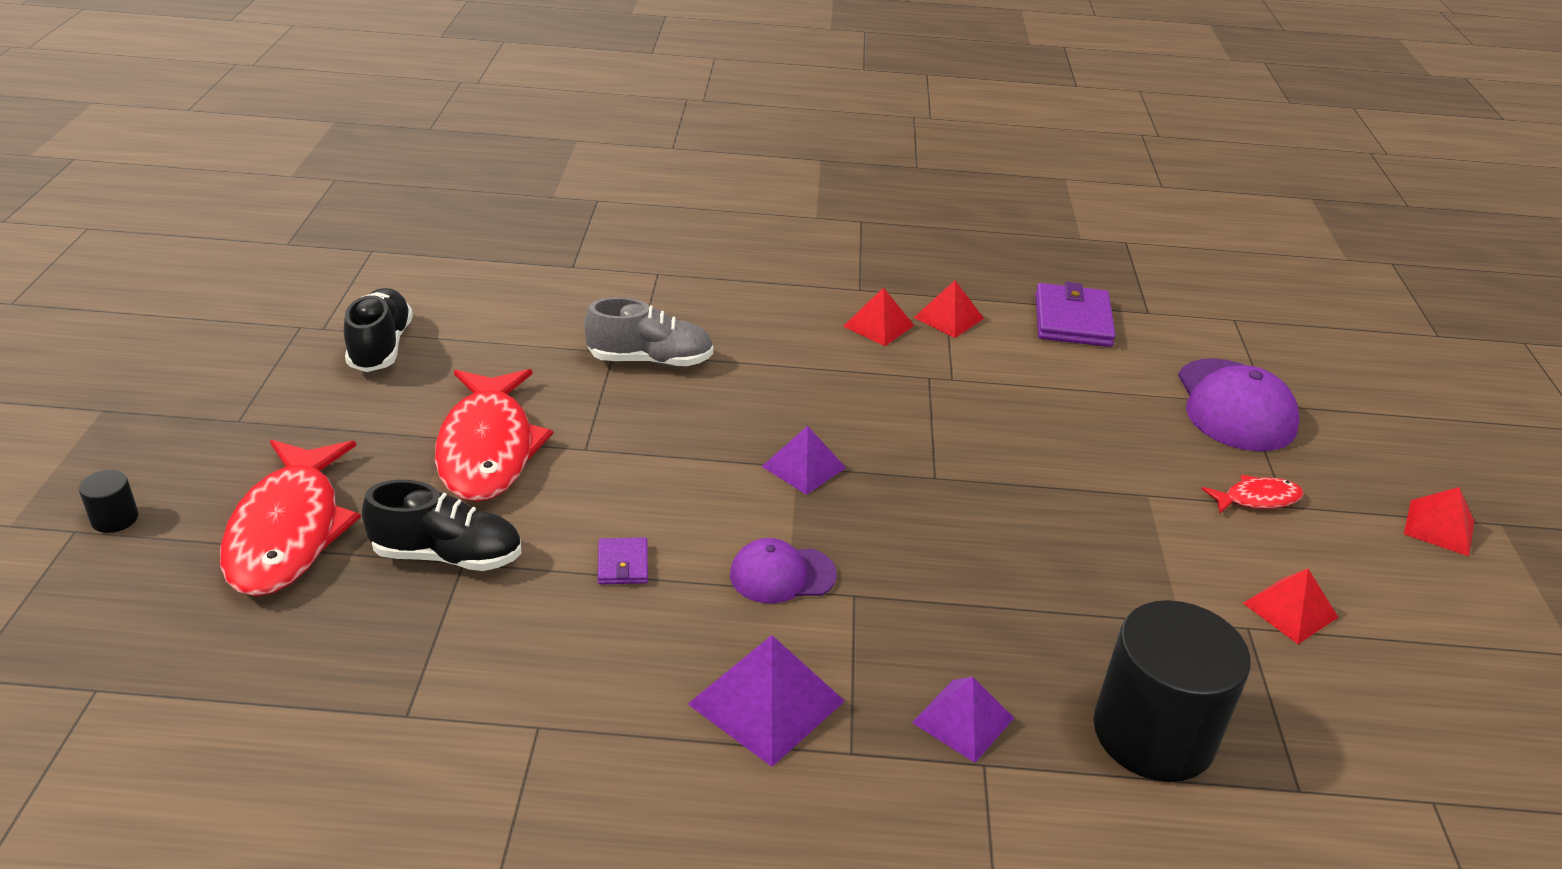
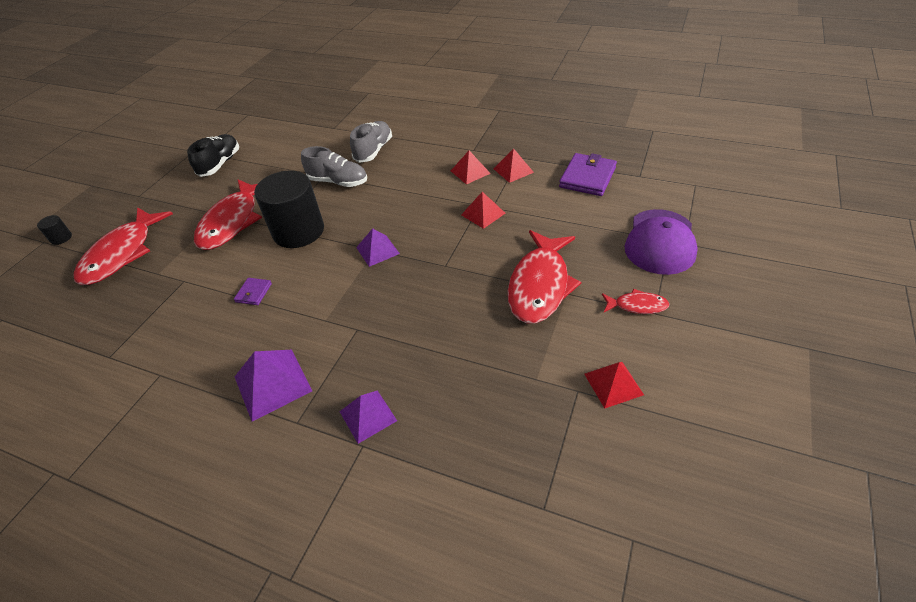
camera: 25 degrees right, 10 degrees up
(447, 555) = (179, 276): black shoe -> none
(680, 302) = (373, 151): none -> grey shoe
(782, 575) = (327, 311): purple cap -> none
(1102, 488) = (540, 285): none -> red fish
(1153, 733) = (473, 449): black cylinder -> black cylinder (298, 231)
(1439, 527) = (758, 344): red pyramid -> red pyramid (483, 214)

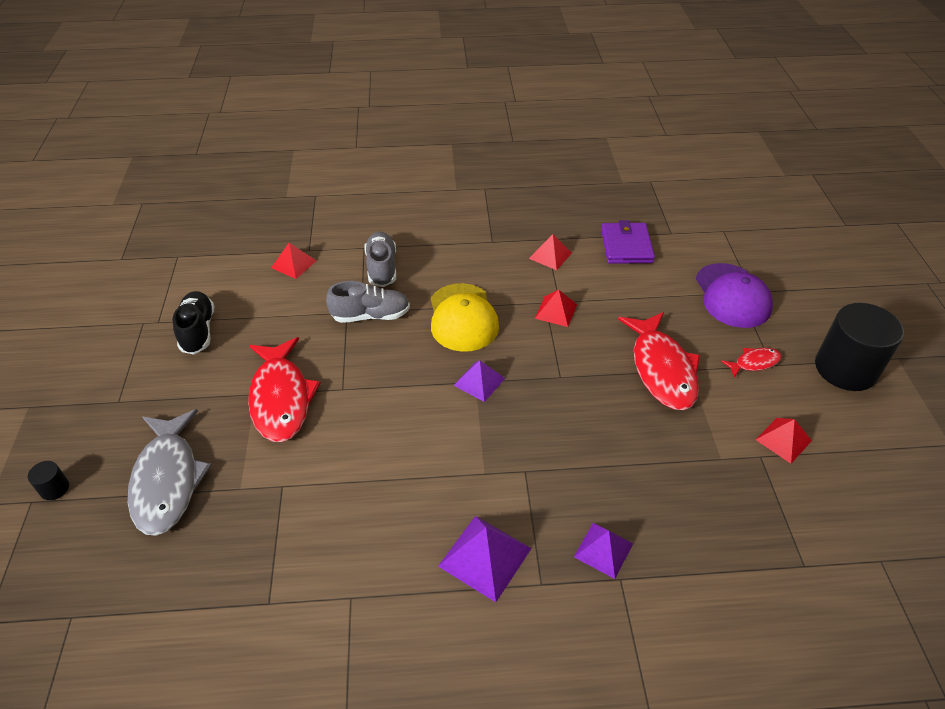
camera: 30 degrees left, 0 degrees up
(122, 254) = (167, 480): red fish -> grey fish
(253, 293) = (381, 471): purple wallet -> none
(298, 231) = (373, 386): black cylinder -> black cylinder (845, 369)
(404, 200) = (462, 318): none -> yellow cap
(470, 172) = (508, 268): red pyramid -> red pyramid (294, 264)

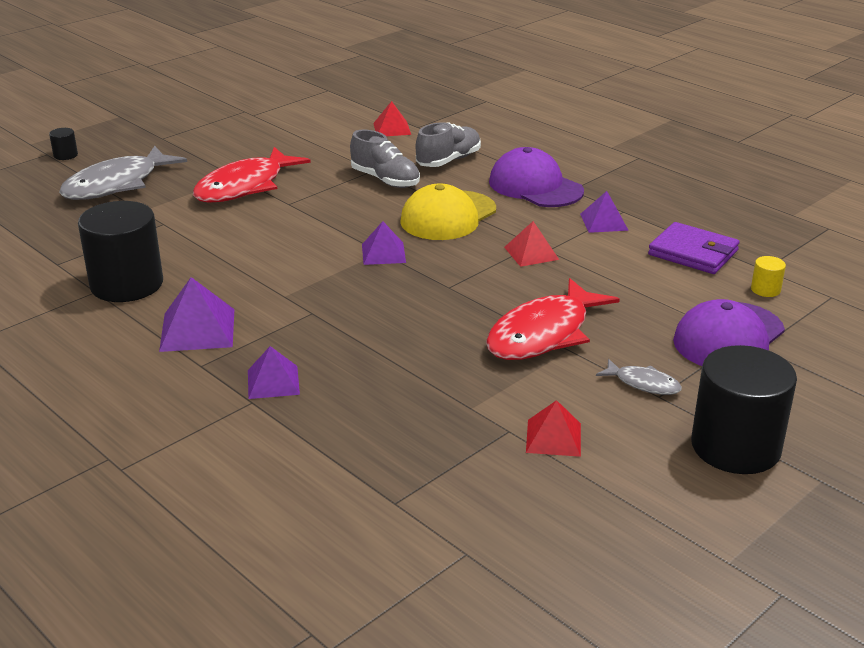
camera: 50 degrees right, 15 degrees down
(198, 331) = (265, 130): black shoe -> none
(362, 568) = (127, 284): none -> black cylinder
(469, 253) = (535, 186): none -> purple cap
(550, 255) = (604, 222): red pyramid -> purple pyramid
(626, 246) = (693, 253): purple wallet -> purple wallet turned 75 degrees clockwise
(694, 248) = (765, 289): none -> yellow cylinder
(754, 363) = (643, 384): red fish -> grey fish

